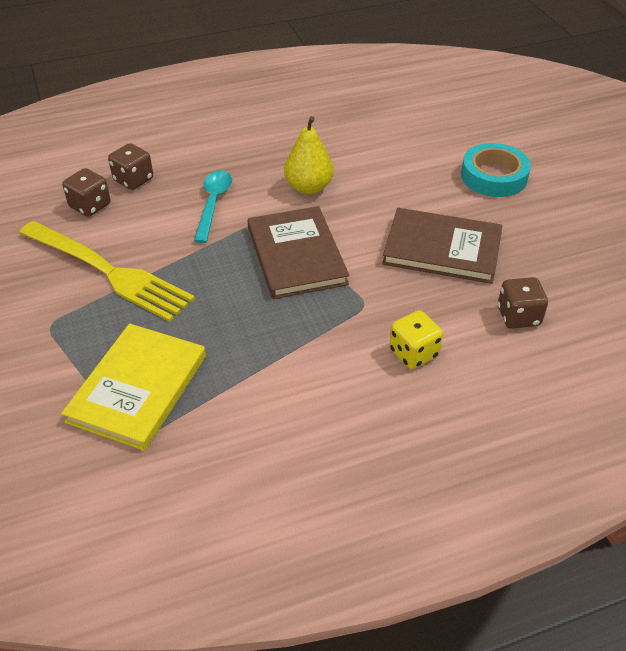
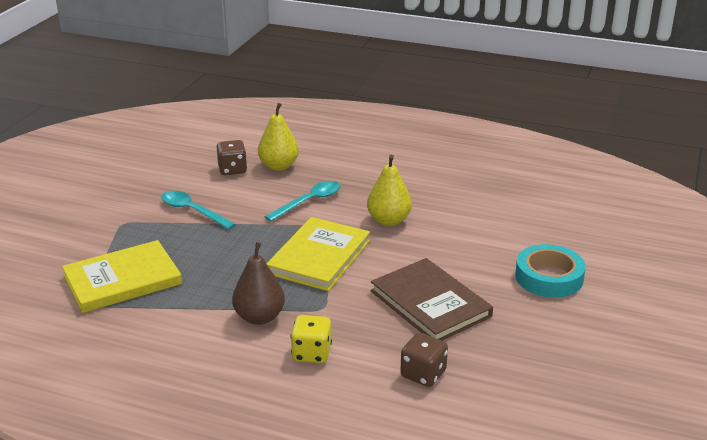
camera: 40 degrees right, 15 degrees down
(109, 272) = (193, 211): yellow fork -> turquoise spoon
(133, 180) = (279, 166): brown dice -> yellow pear
(296, 255) = (319, 257): brown book -> yellow book
(324, 346) = (259, 317): none -> brown pear

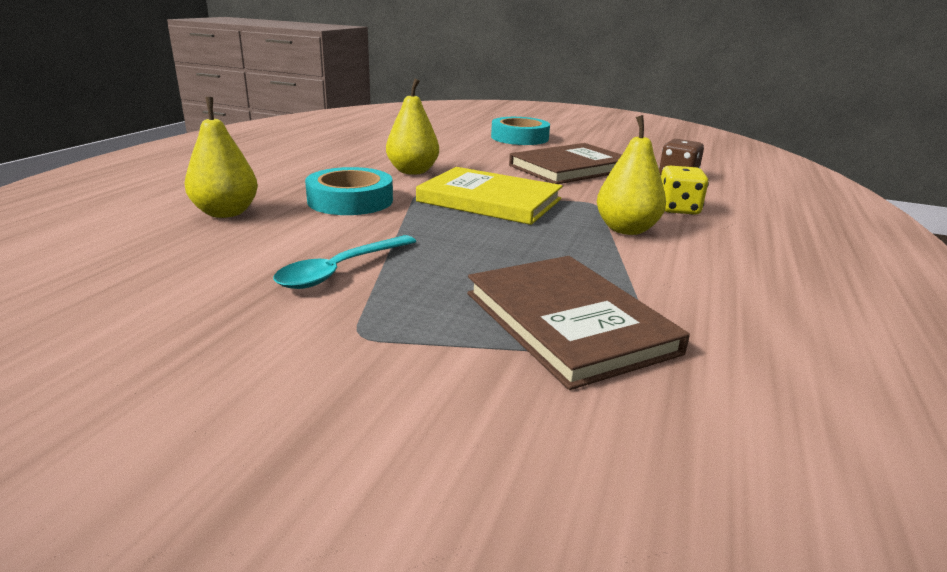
camera: 90 degrees left, 5 degrees down
(122, 280) = (568, 322): yellow book -> brown book
(232, 170) = (207, 242): brown dice -> none
(259, 317) = (626, 229): brown pear -> yellow pear
(309, 202) = (350, 200): turquoise spoon -> turquoise tape

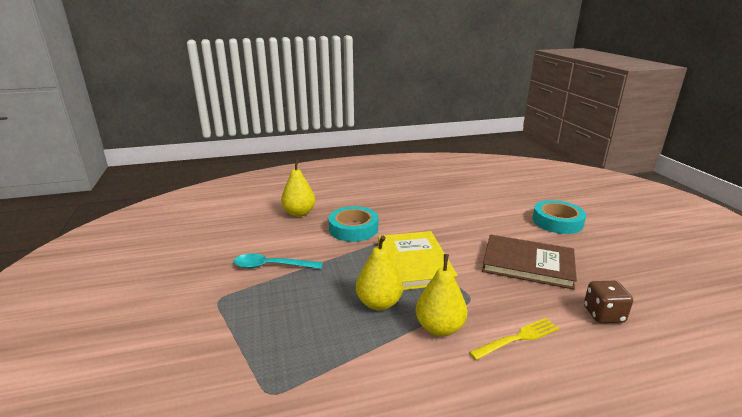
camera: 55 degrees right, 0 degrees up
(412, 171) = (422, 222): yellow pear -> yellow pear (379, 303)
(568, 322) = (279, 352): brown book -> none
(677, 209) = (518, 338): yellow dice -> yellow fork

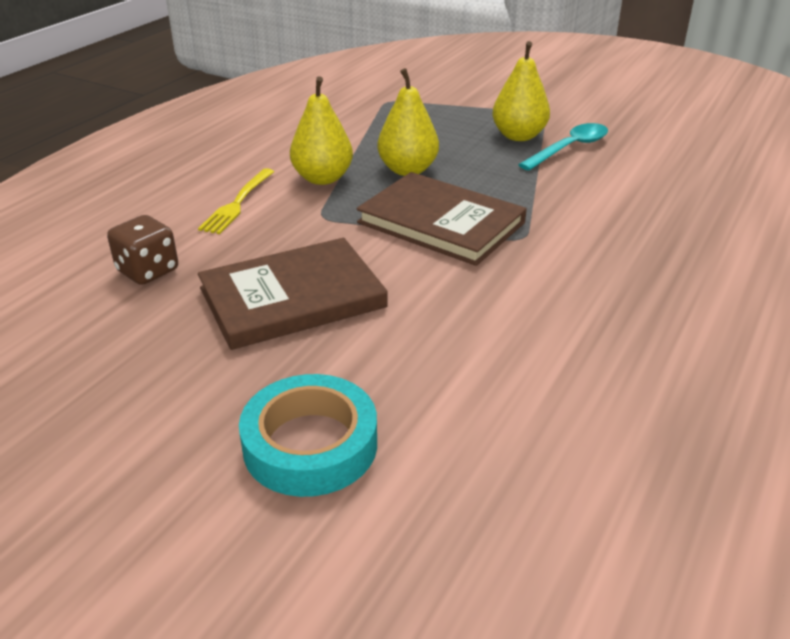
camera: 135 degrees right, 10 degrees up
(299, 213) = (712, 209): yellow pear -> yellow pear (518, 136)
(353, 228) = (598, 226): turquoise tape -> none
(414, 262) = (441, 223): yellow book -> brown book

